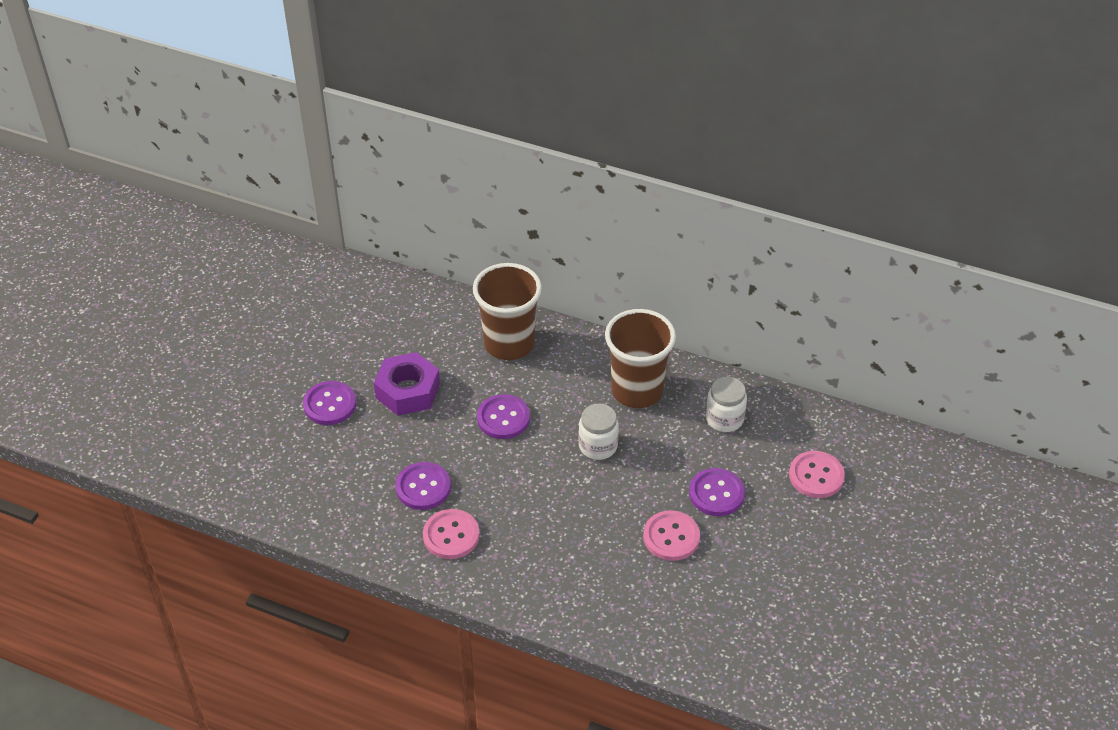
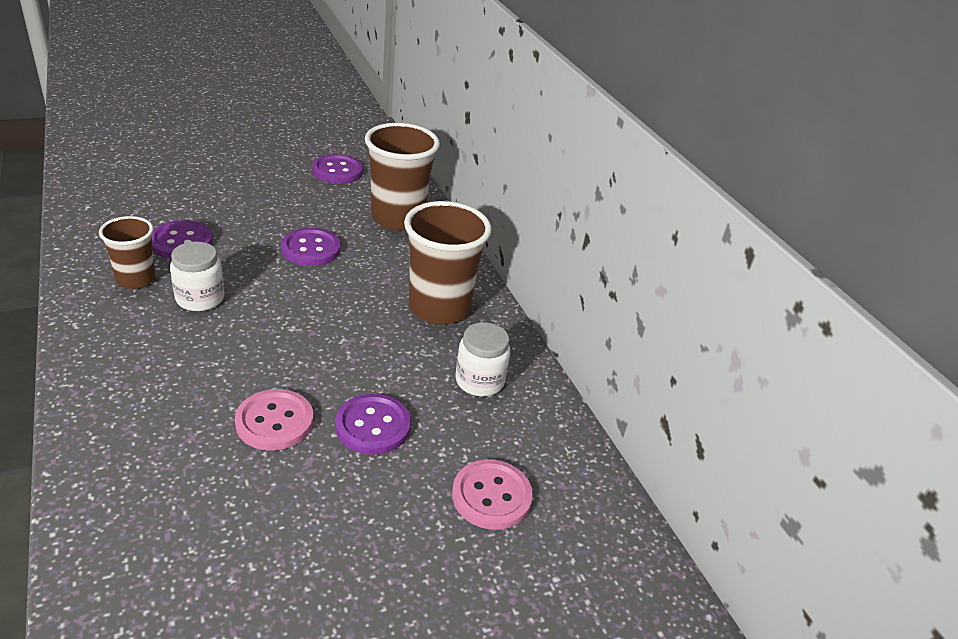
camera: 40 degrees right, 10 degrees down
(330, 404) = (226, 166): purple button -> purple button (337, 171)
(408, 391) = (283, 193): purple nut -> none
(451, 535) = (136, 279): pink button -> brown cup
(598, 446) = (342, 315): white jar -> white jar (200, 298)

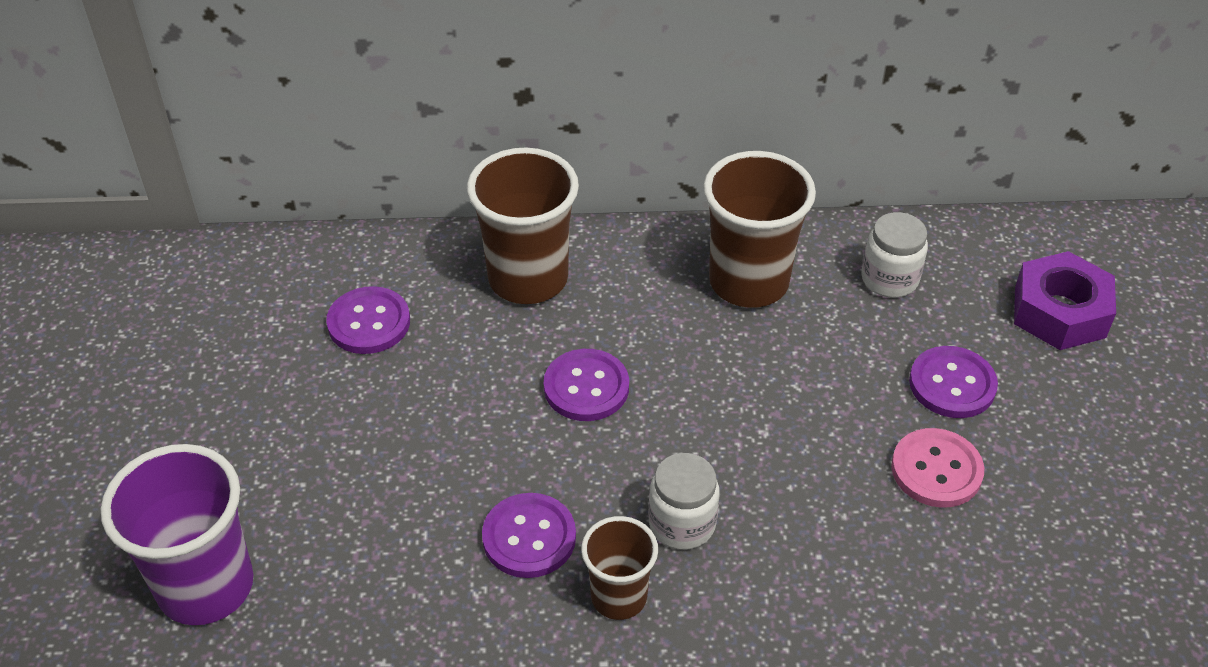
camera: 65 degrees left, 10 degrees up
(137, 152) = (206, 586): none -> purple cup
(491, 496) = (1059, 312): pink button -> purple nut

